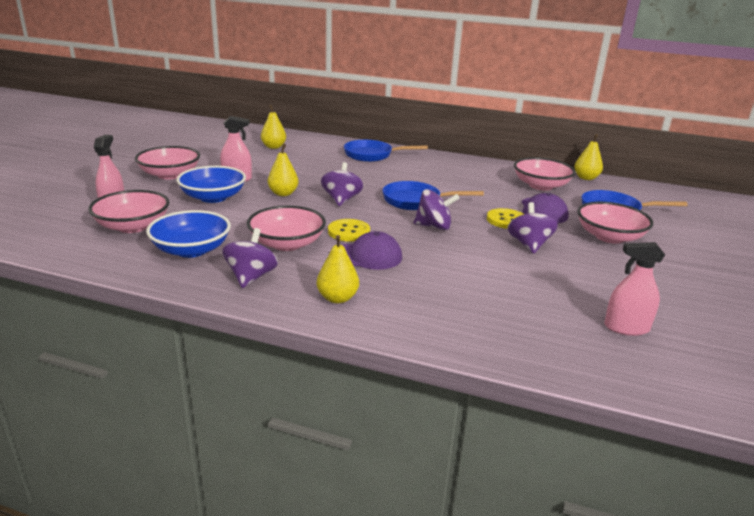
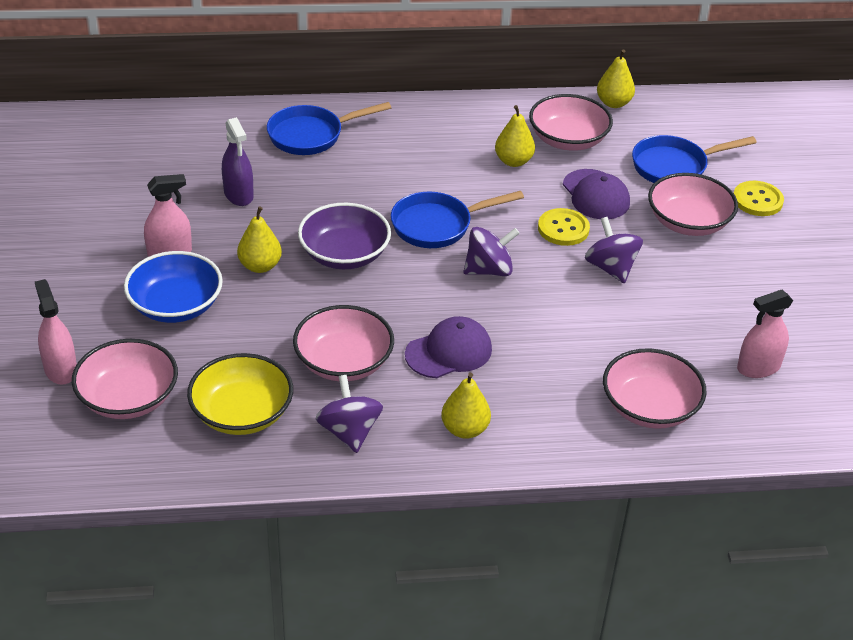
camera: 25 degrees left, 15 degrees up
(170, 175) = (68, 276): pink bowl -> pink bowl (649, 407)
(191, 250) = (242, 413): blue bowl -> yellow bowl
(273, 147) = (155, 158): yellow pear -> yellow pear (513, 161)
(304, 166) = (238, 194): none -> purple spray bottle
(341, 200) = (344, 254): purple spinning top -> purple bowl
(349, 232) = (398, 315): yellow button -> yellow button (757, 200)

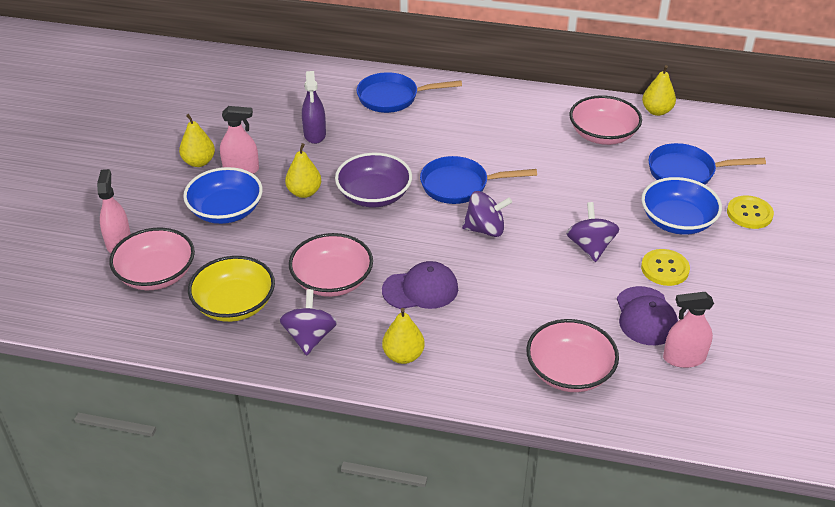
camera: 20 degrees right, 0 degrees up
(513, 161) = (548, 145): yellow pear -> yellow pear (199, 162)
(563, 229) = (564, 207): yellow button -> yellow button (665, 269)
(596, 195) = (605, 184): purple cap -> purple cap (646, 316)
(688, 222) = (677, 221): pink bowl -> blue bowl

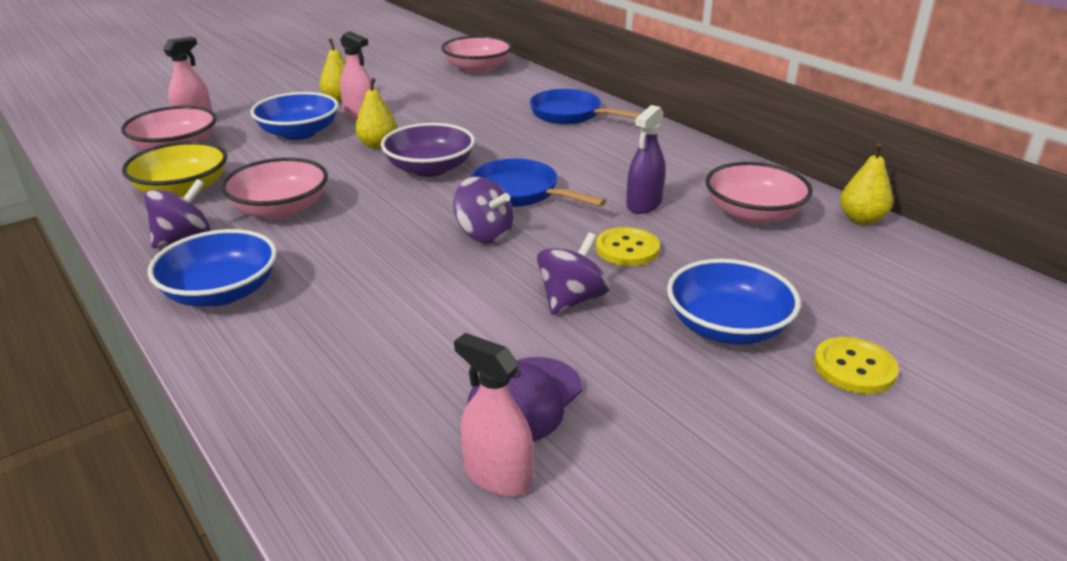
camera: 40 degrees right, 10 degrees down
(315, 134) = (458, 114): purple spray bottle -> purple spray bottle (644, 204)
(403, 355) = (221, 292): yellow pear -> blue bowl
(420, 289) = (336, 250): purple cap -> none
(569, 371) = (339, 402): pink bowl -> pink bowl (477, 68)
(665, 269) = (632, 365): yellow button -> yellow button (627, 249)
(686, 172) = (817, 287): blue pan -> none

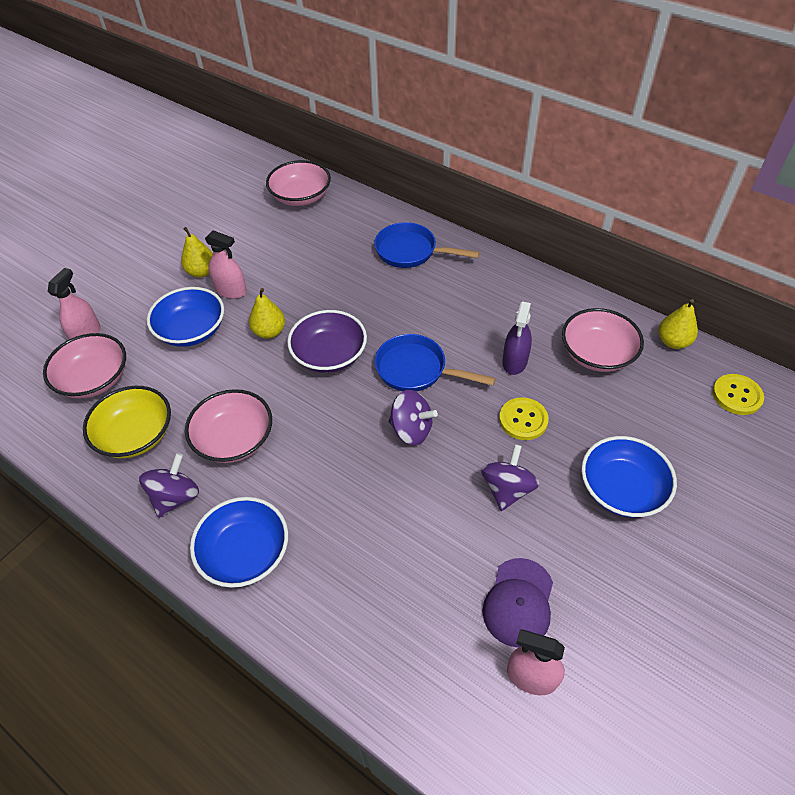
camera: 15 degrees left, 20 degrees up
(854, 368) = (712, 508): yellow button -> yellow button (737, 395)

